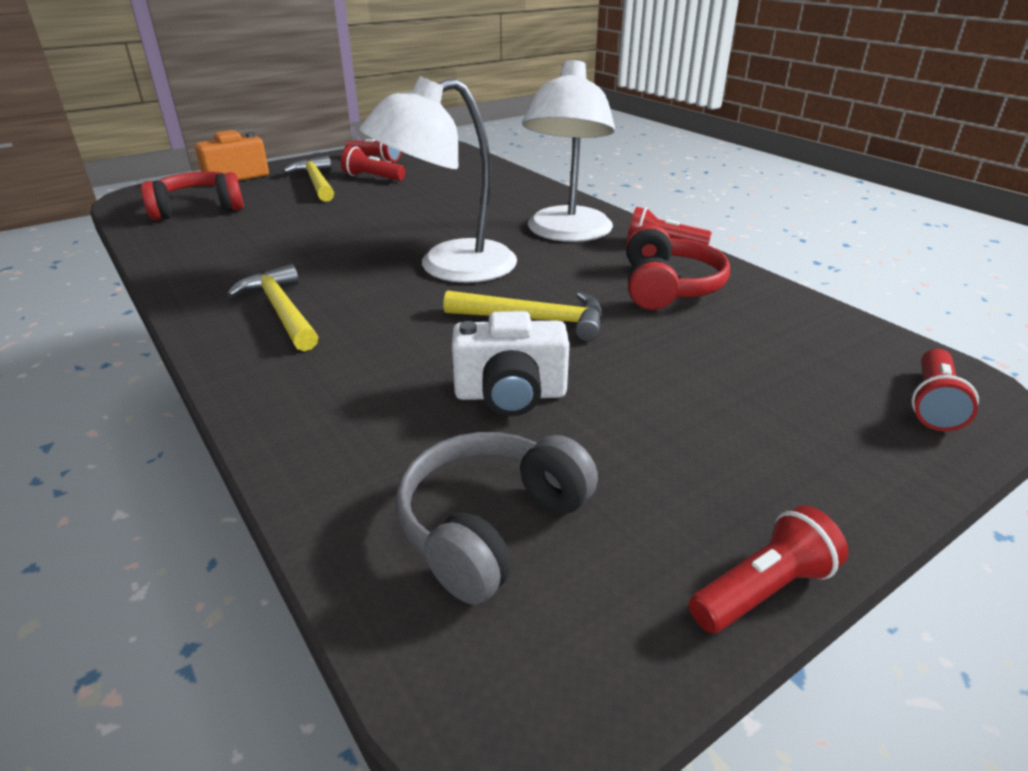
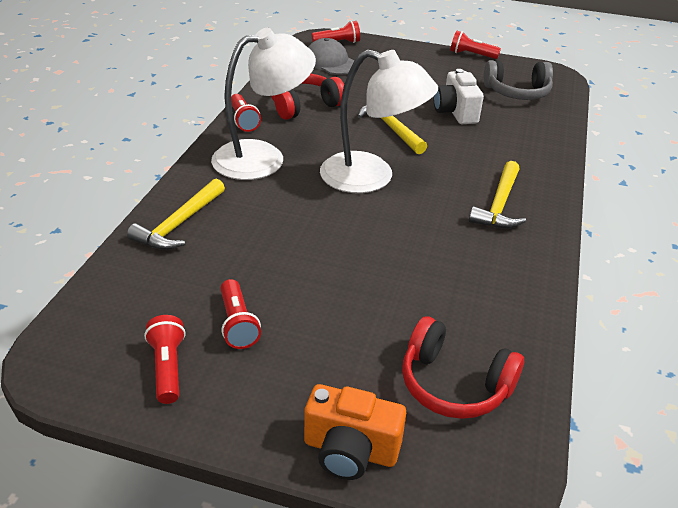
camera: 130 degrees left, 5 degrees up
(316, 183) = (296, 356): yellow hammer -> yellow hammer (179, 224)
(510, 395) = (455, 112): white camera -> white camera turned 150 degrees counterclockwise
(823, 359) = (331, 62): none -> grey cap

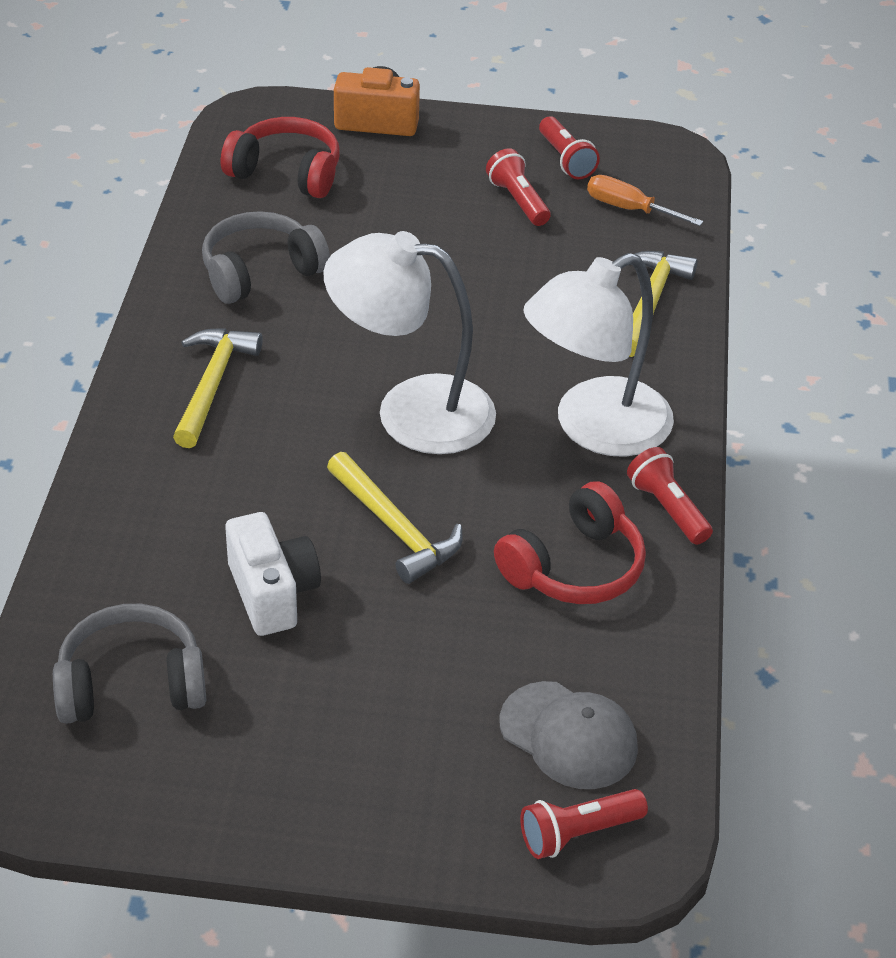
camera: 170 degrees right, 5 degrees up
(142, 304) = (629, 209): none -> orange screwdriver
(471, 55) = (223, 837): red flashlight -> none
(473, 280) = (260, 272): none -> grey headphones

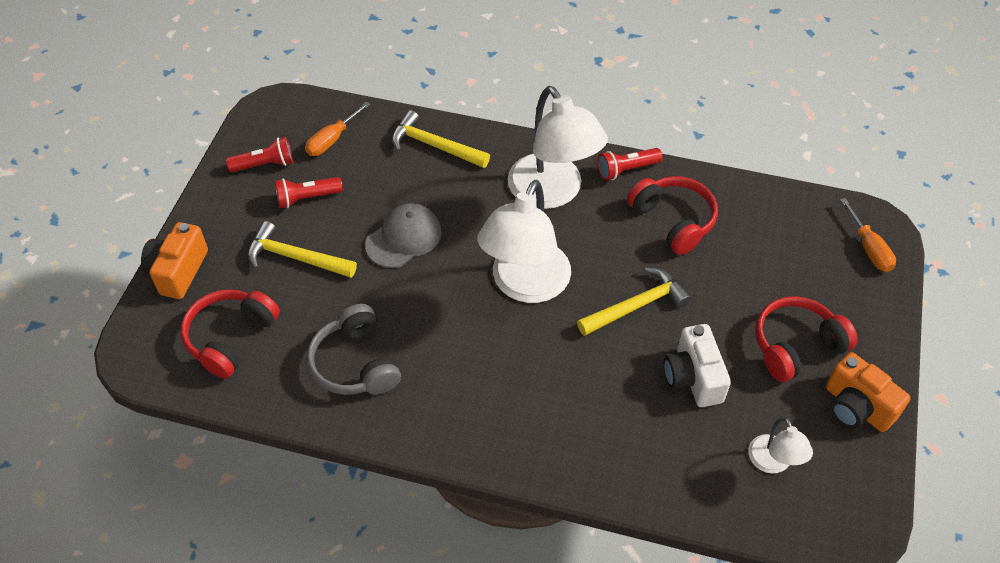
camera: 80 degrees left, 10 degrees up
(131, 684) = (773, 463): grey headphones -> white lamp
(212, 385) = (483, 402): yellow hammer -> yellow hammer (296, 258)
(236, 793) = (856, 407): none -> orange camera
(272, 593) = (693, 378): white camera -> white camera turned 90 degrees counterclockwise
(346, 719) = (796, 346): none -> red headphones
(569, 735) = (802, 242): grey cap -> grey cap (404, 238)
(578, 833) = (869, 248): red flashlight -> orange screwdriver

